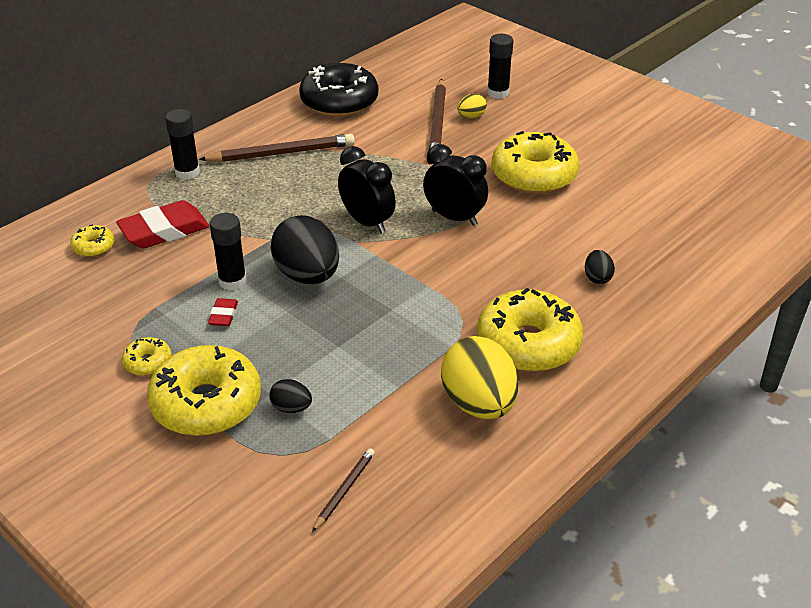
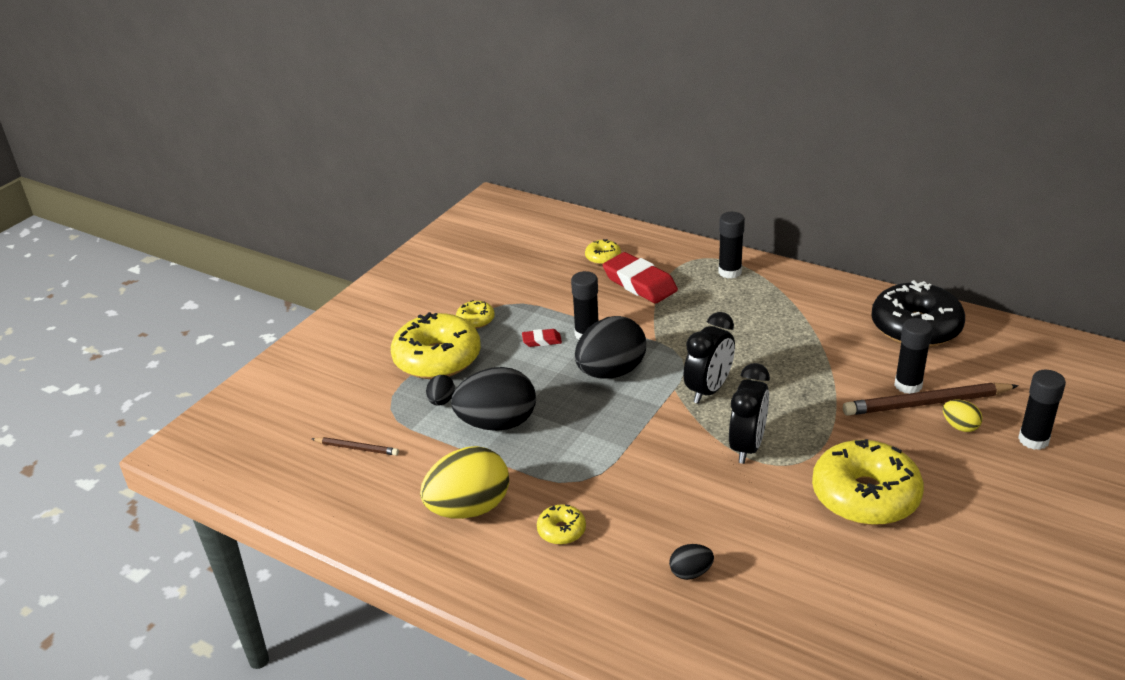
camera: 80 degrees right, 5 degrees down
(281, 153) = (794, 314): brown pencil -> none
(352, 367) = (497, 423): none -> black egg
(412, 124) = (908, 385): none -> black glue stick
(528, 344) = (561, 530): yellow donut -> yellow donut, size x0.45

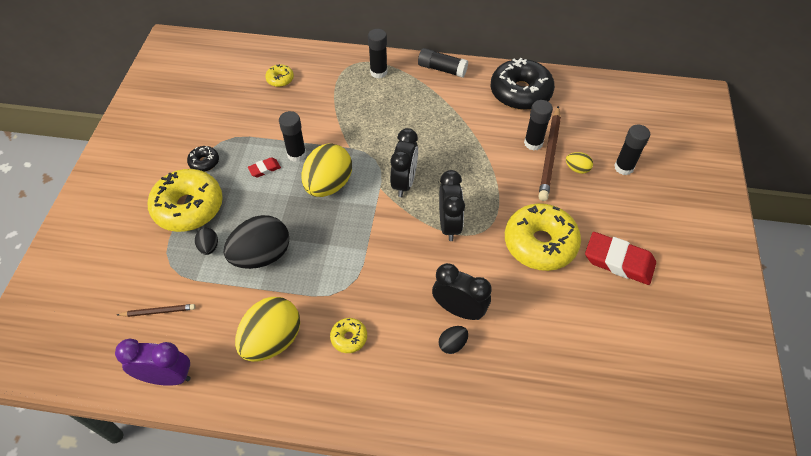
camera: 25 degrees left, 20 degrees up
(336, 512) = (167, 377): none -> purple clock
(475, 320) = (204, 162): yellow donut -> black donut
(611, 372) = (328, 185): black egg -> yellow egg
(639, 283) = (317, 97): red eraser -> red eraser (618, 261)
(717, 539) = (459, 309): none -> black clock
(816, 283) = (442, 69): none -> black glue stick
(926, 403) = (550, 155): brown pencil -> brown pencil turned 45 degrees counterclockwise

